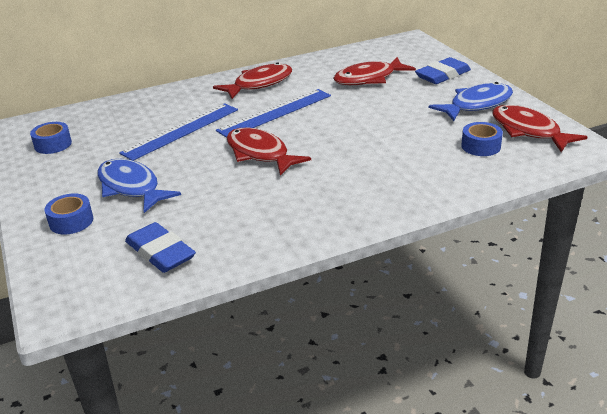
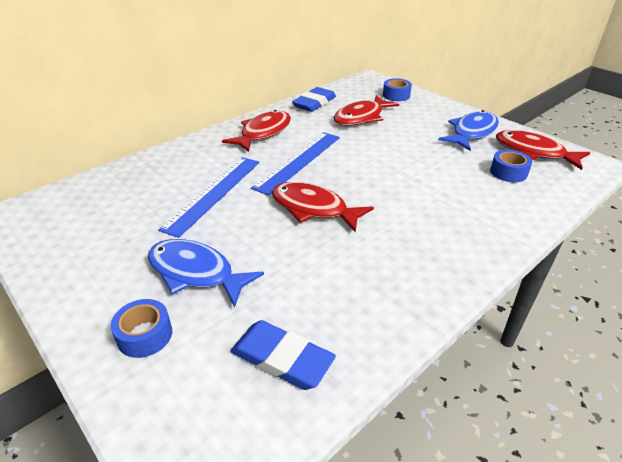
camera: 20 degrees left, 5 degrees up
(53, 144) = (70, 230): blue tape -> blue tape (396, 95)
(442, 75) = (422, 108): blue eraser -> blue eraser (314, 103)

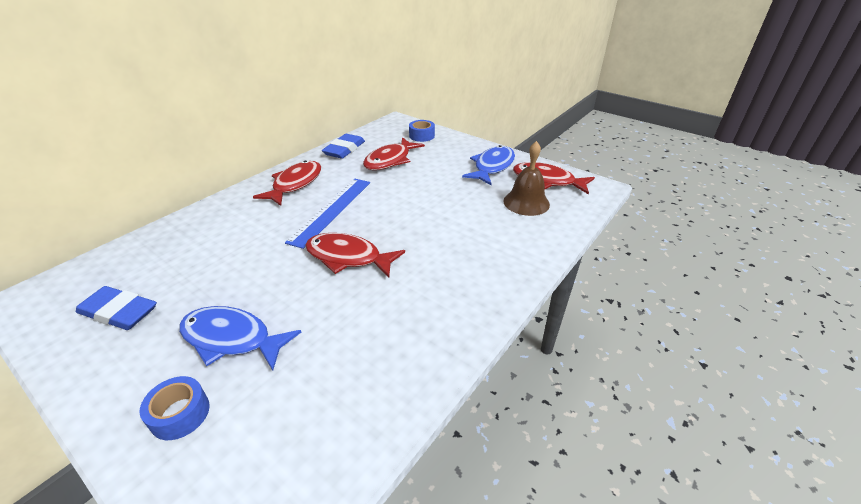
camera: 10 degrees left, 0 degrees up
(214, 193) = (247, 252): blue ruler -> none
(282, 358) = (323, 417): blue eraser -> blue eraser (119, 312)
(508, 172) = (526, 202): blue tape -> brown bell

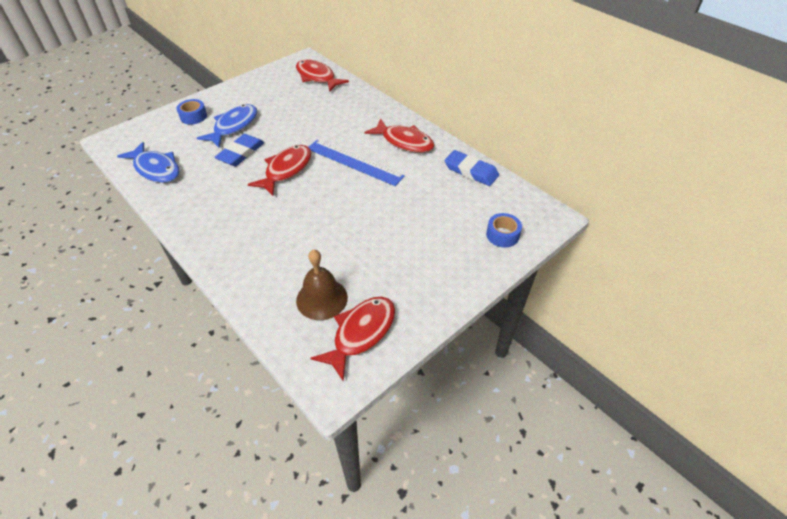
camera: 100 degrees right, 10 degrees up
(119, 312) = (278, 88): blue eraser -> blue eraser (241, 153)
(390, 160) = (440, 203): red fish -> red fish (317, 77)
(492, 167) = (408, 287): blue fish -> blue fish (156, 169)

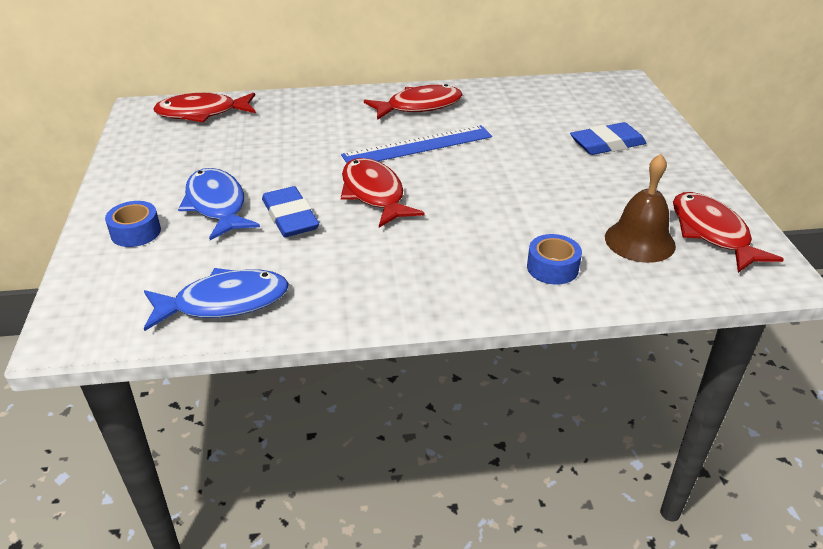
camera: 55 degrees left, 10 degrees down
(471, 171) = (515, 91): blue eraser -> blue eraser (607, 144)
(502, 235) = (628, 111): blue tape -> blue tape (552, 268)

